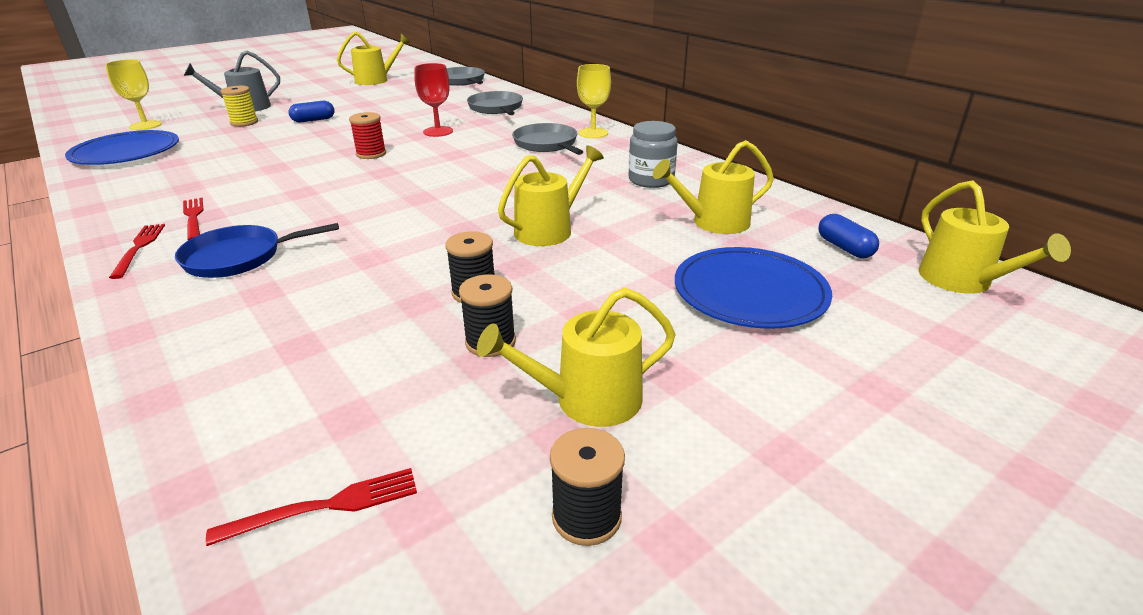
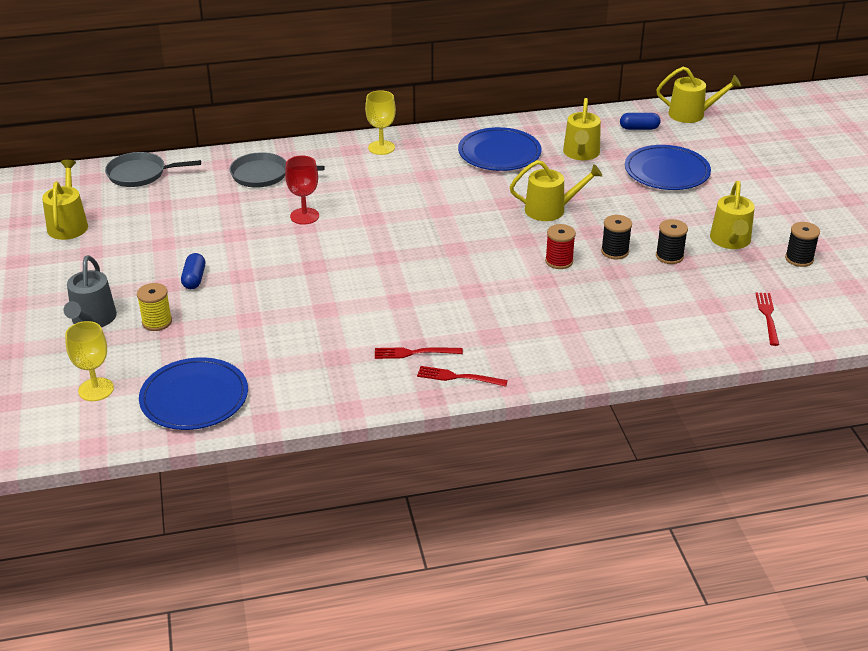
camera: 65 degrees left, 5 degrees up
(238, 257) = (507, 333): blue pan -> none
(371, 154) = (335, 257): red spool -> red spool (559, 261)
(547, 144) = (388, 173): grey pan -> none
(549, 230) = (550, 210): yellow watering can -> yellow watering can turned 105 degrees clockwise
(651, 180) = (499, 153): grey jar -> blue plate

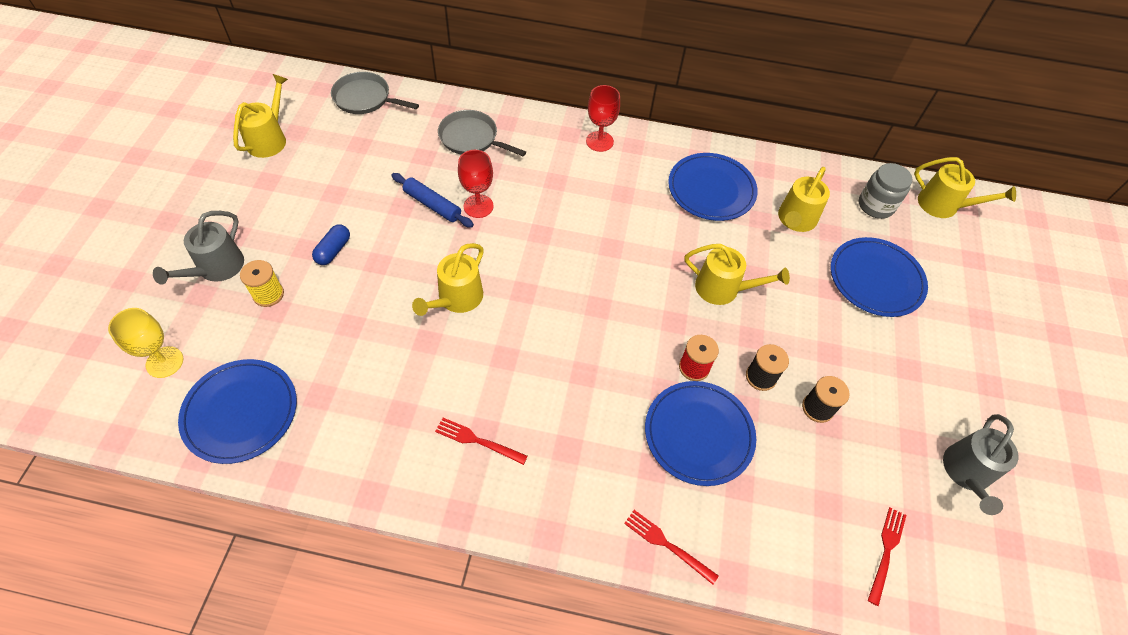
camera: 20 degrees right, 20 degrees up
(262, 226) = (432, 205): none -> blue rolling pin
(381, 148) = (599, 141): yellow goblet -> red goblet
(457, 377) = (500, 496): red fork -> red fork (666, 544)
(588, 297) = (698, 434): none -> blue plate
(639, 128) = (875, 205): blue capsule -> grey jar
(730, 241) = (898, 412): yellow watering can -> yellow watering can (457, 298)
(799, 259) = (966, 473): black spool -> grey watering can

